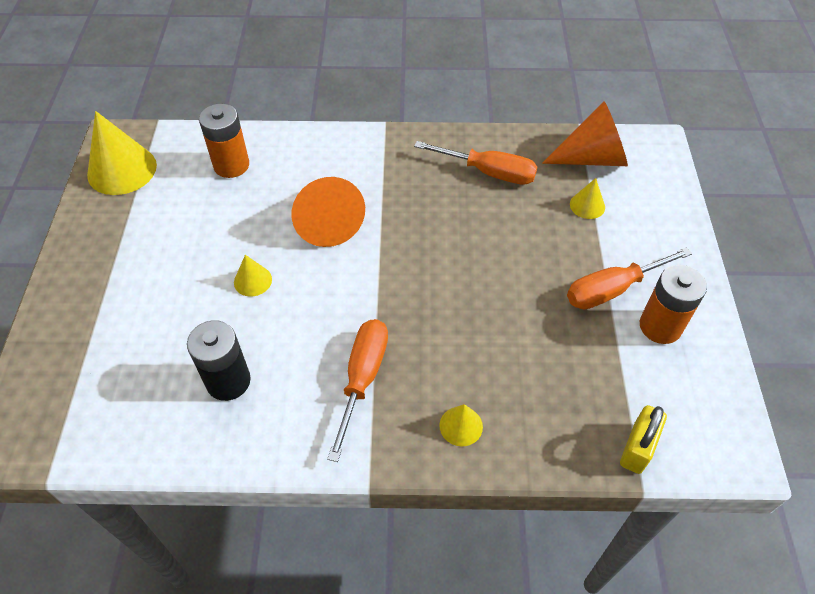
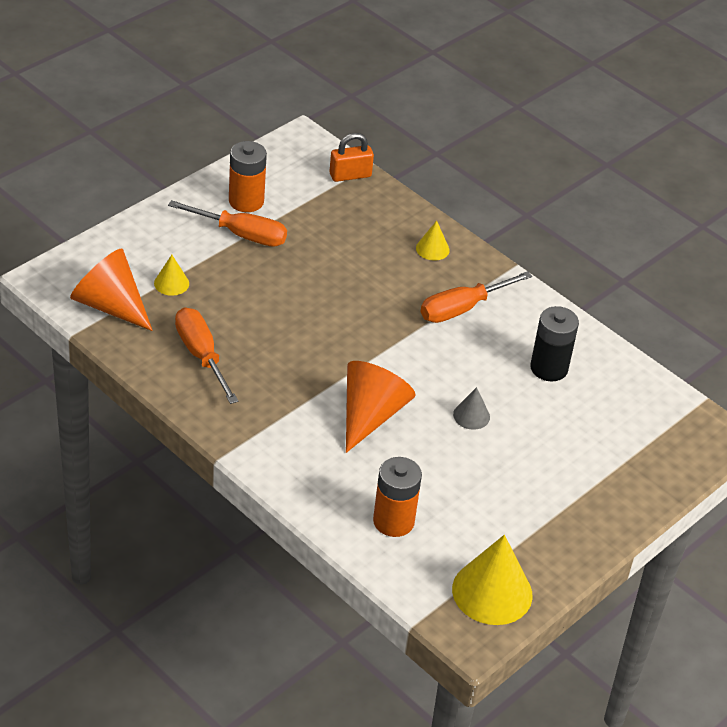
camera: 140 degrees left, 10 degrees down
(253, 280) = (471, 415): yellow cone -> grey cone
(637, 448) = (350, 175): yellow padlock -> orange padlock

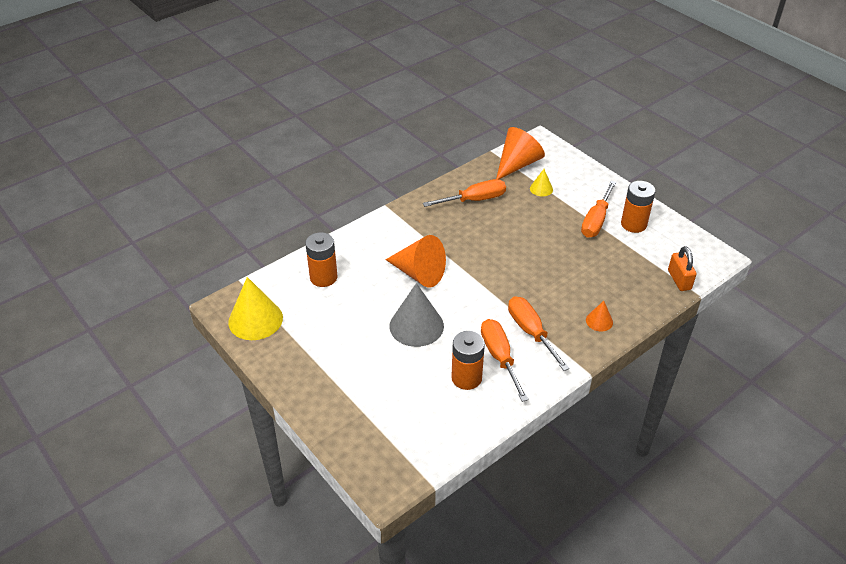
camera: 100 degrees right, 0 degrees up
(432, 249) = (599, 321): yellow cone -> orange cone
(471, 415) = (416, 326): grey cone -> grey cone, size x2.00
(510, 338) = (500, 358): none -> orange screwdriver
(549, 368) = (466, 378): black battery -> orange battery

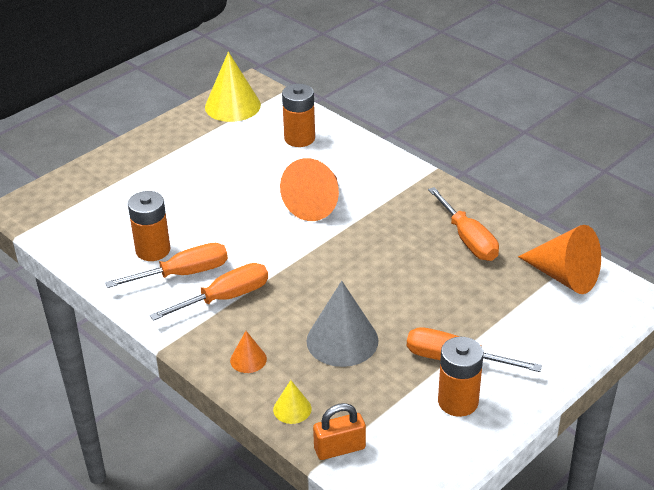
camera: 85 degrees right, 5 degrees down
(416, 326) = (230, 209): grey cone -> grey cone (342, 340)
(541, 189) = (513, 302): yellow cone -> yellow cone (292, 409)

